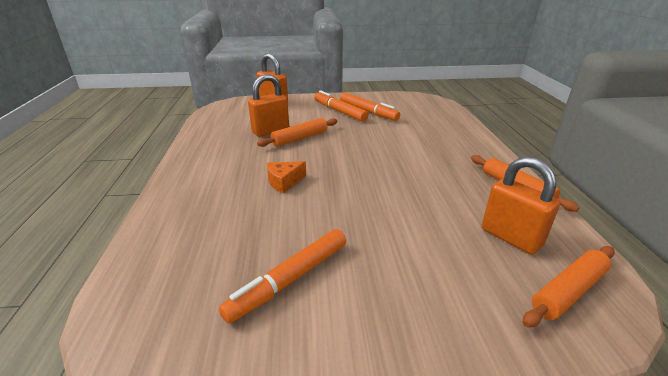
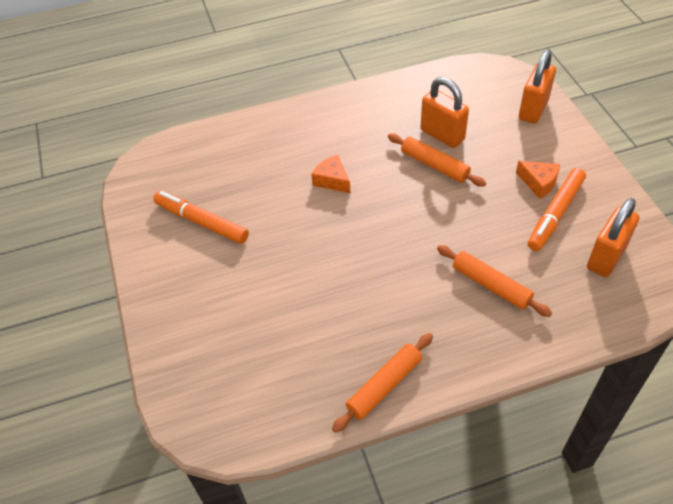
camera: 80 degrees right, 20 degrees up
(339, 111) = (539, 183): orange marker -> orange cheese
(510, 238) = (283, 369): orange padlock -> orange padlock (606, 257)
(568, 291) = (217, 404): orange rolling pin -> orange rolling pin (491, 285)

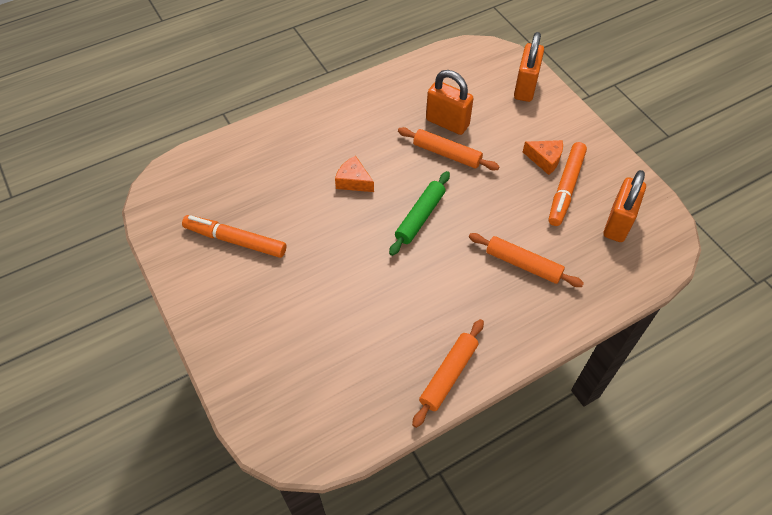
camera: 15 degrees left, 5 degrees up
(392, 223) = (420, 217): none -> green rolling pin

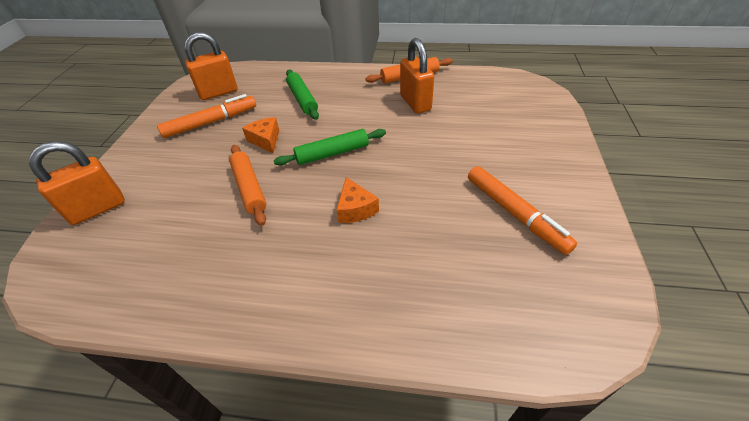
camera: 140 degrees left, 10 degrees down
(447, 123) = (208, 216): orange padlock -> orange padlock (415, 103)
(523, 264) = (302, 99): orange rolling pin -> green rolling pin
(545, 159) = (191, 145): orange cheese -> orange cheese (265, 140)

